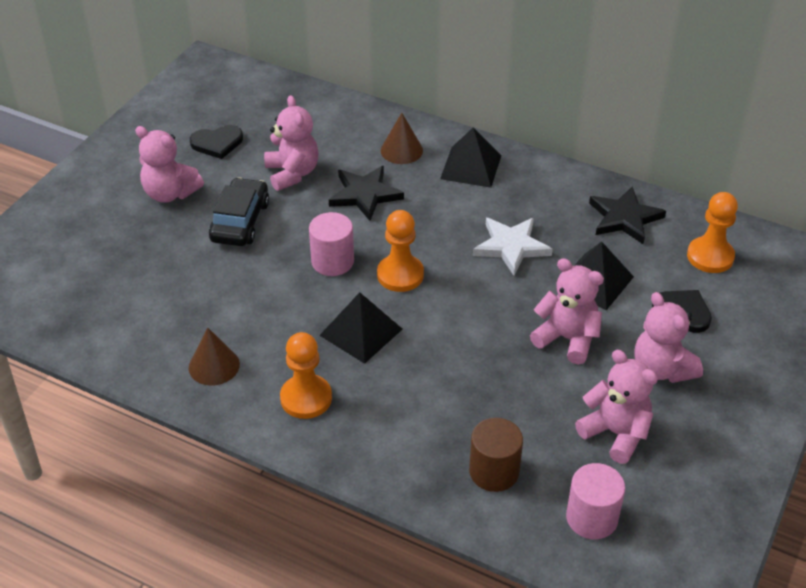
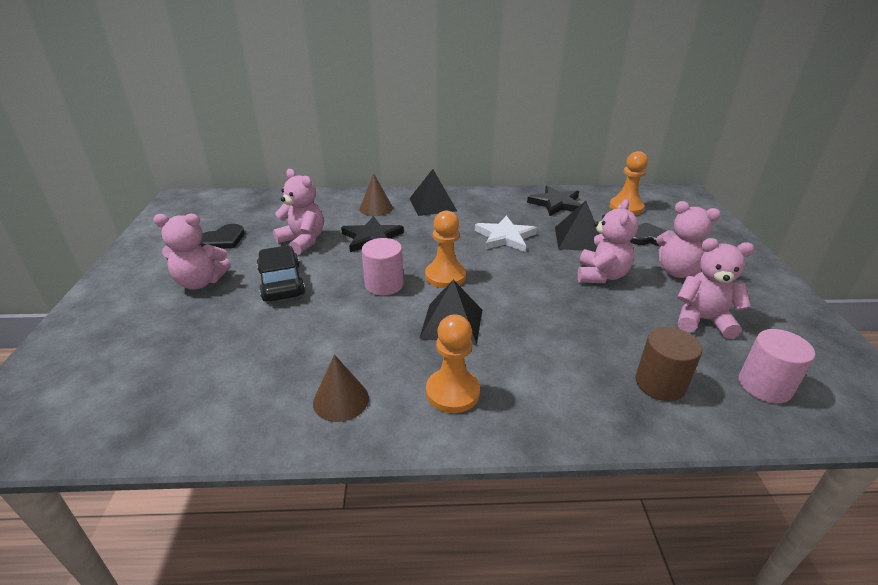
camera: 30 degrees left, 10 degrees down
(567, 339) = (601, 275): pink teddy bear -> pink teddy bear turned 105 degrees clockwise

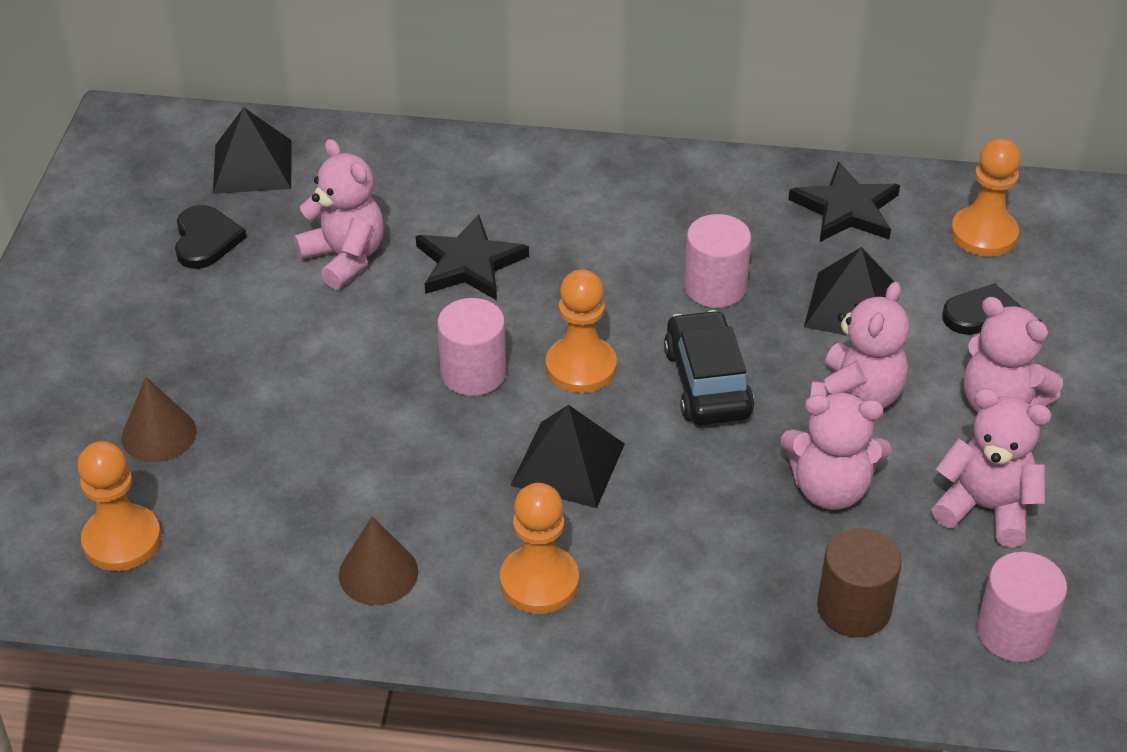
camera: 10 degrees right, 10 degrees up
(154, 400) = (122, 540): none -> orange pawn
(200, 282) = (172, 333): pink teddy bear -> pink teddy bear (830, 489)
(223, 240) = (206, 240): black heart -> black heart turned 60 degrees counterclockwise
(281, 282) = (303, 349): black car -> black car (707, 382)
(376, 208) = (488, 186): brown cone -> brown cone (159, 434)
(432, 204) = (600, 187): black pyramid -> black pyramid (252, 166)
(505, 237) = (715, 287): white star -> pink cylinder

